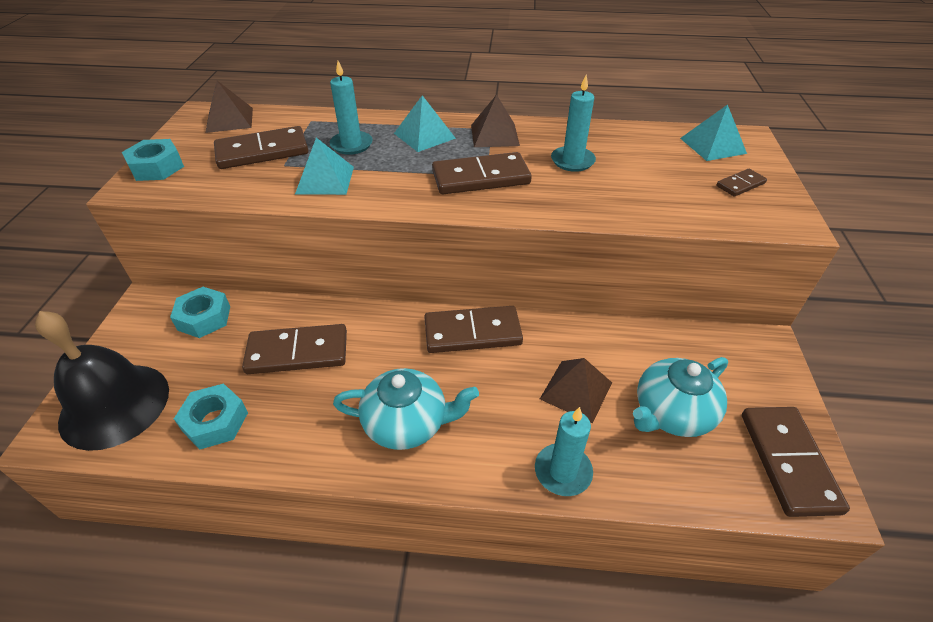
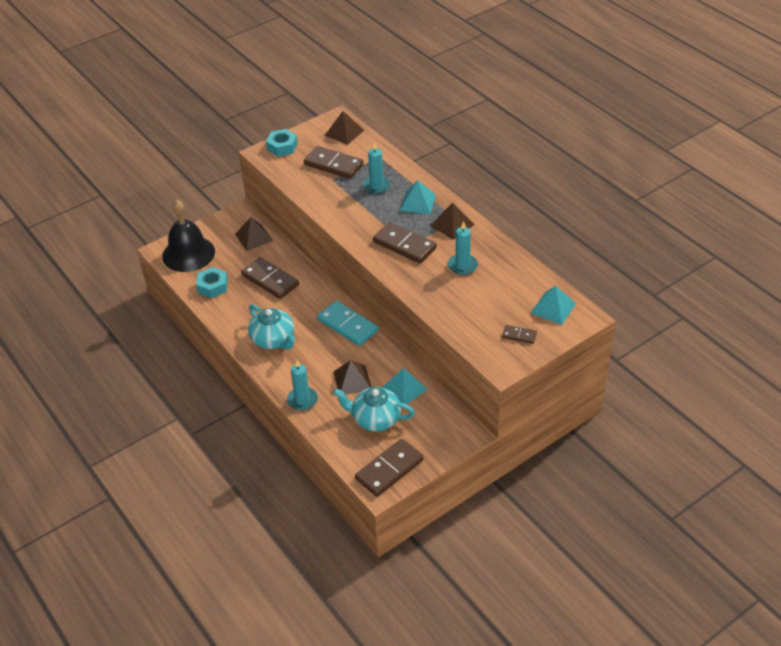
camera: 50 degrees right, 0 degrees up
(204, 318) = (253, 237): turquoise nut -> brown pyramid
(325, 180) = (338, 200): turquoise pyramid -> turquoise pyramid (404, 388)
(472, 333) = (347, 325): brown domino -> turquoise domino

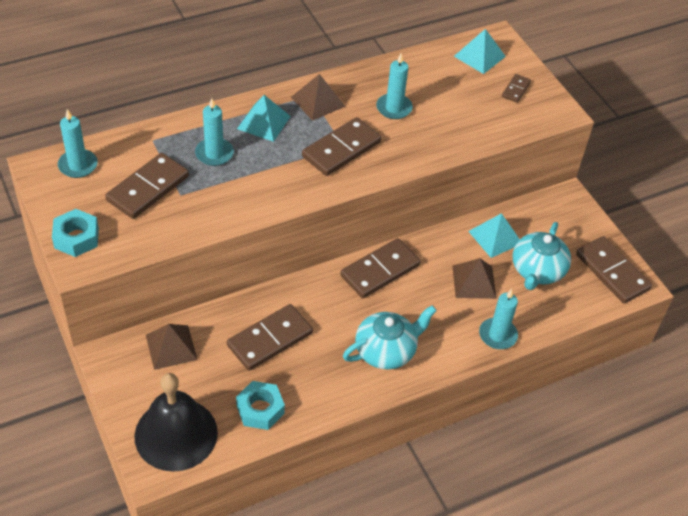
camera: 85 degrees left, 5 degrees up
(344, 132) = (78, 165): brown pyramid -> turquoise candle
(347, 325) = (380, 271): turquoise domino -> brown domino

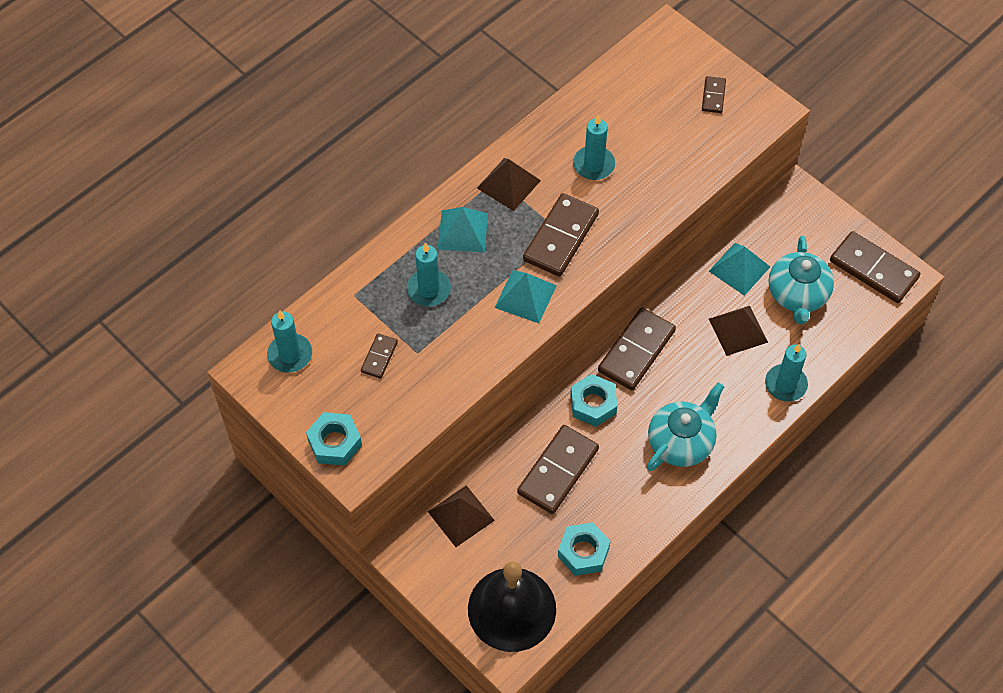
camera: 15 degrees left, 10 degrees up
(148, 188) = (379, 357): brown domino -> brown domino, size x0.50
(324, 298) = (593, 404): none -> turquoise nut
(479, 56) = (657, 63): turquoise pyramid -> turquoise pyramid (525, 296)

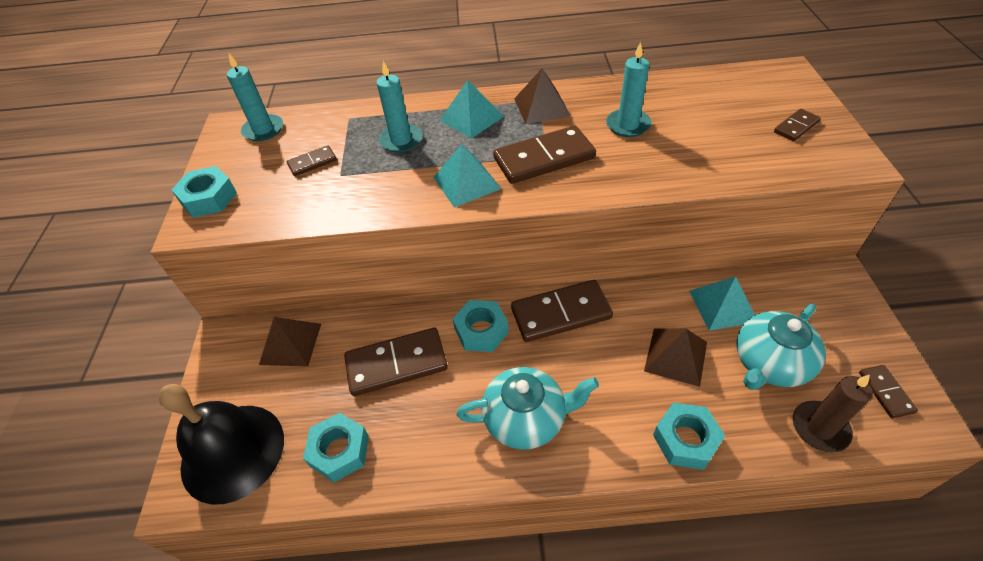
camera: 45 degrees right, 10 degrees down
(785, 384) = (686, 440): turquoise candle -> turquoise nut
(852, 321) = (819, 428): none -> brown candle
(873, 269) = (886, 392): brown domino -> brown domino, size x0.50

